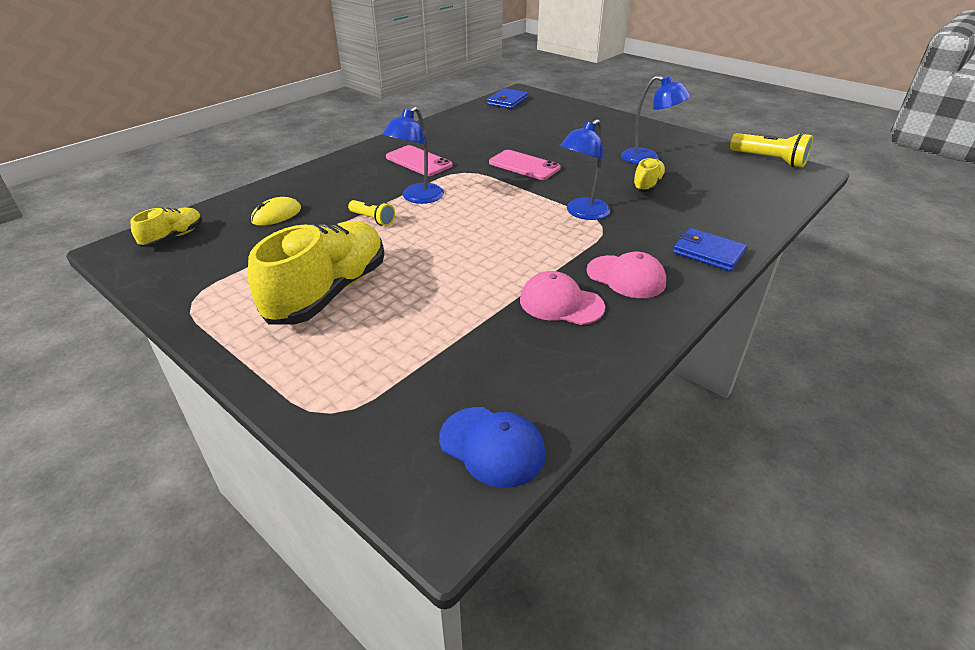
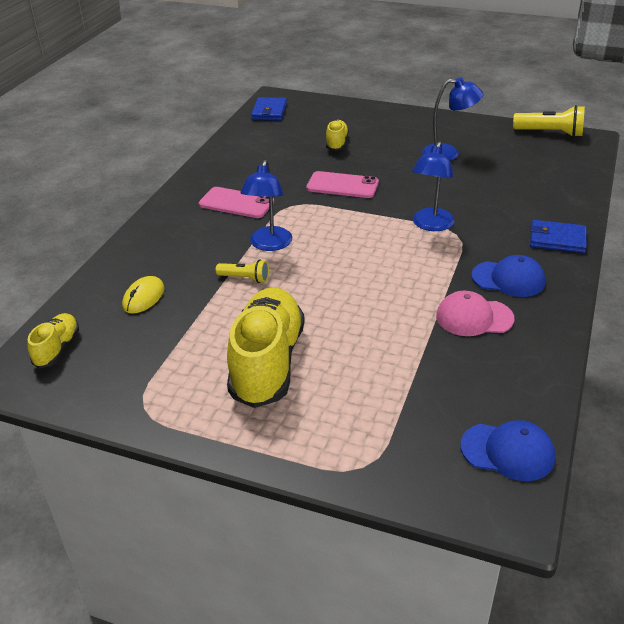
camera: 20 degrees left, 0 degrees up
(626, 277) = (508, 279): pink cap -> blue cap
(647, 185) = (466, 182): yellow shoe -> yellow shoe (336, 143)

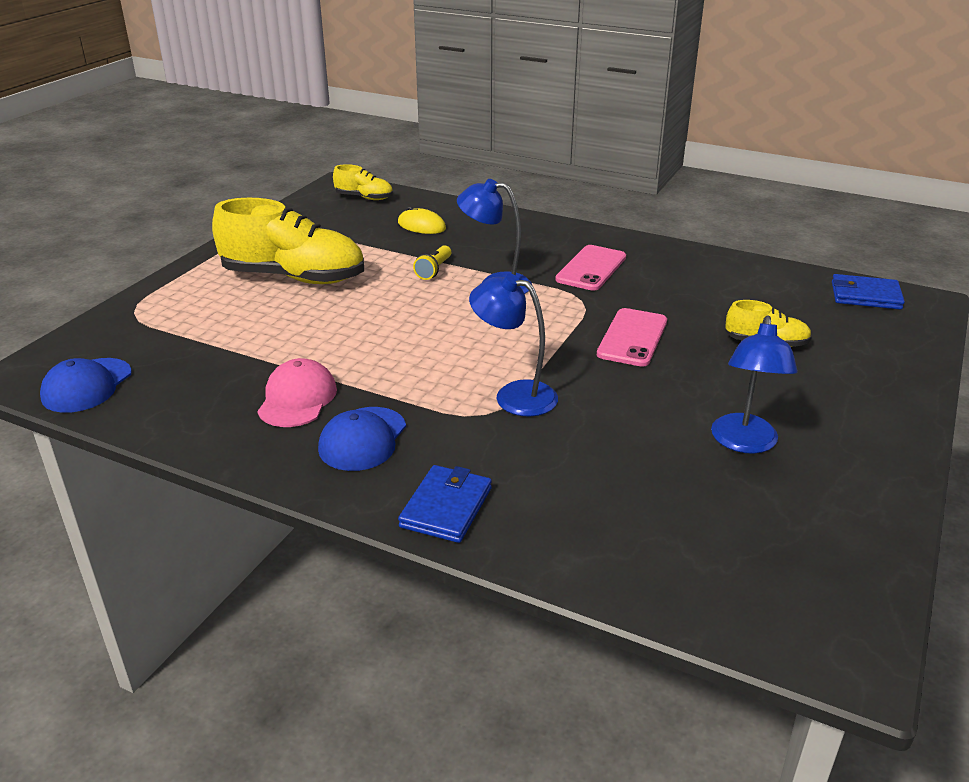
camera: 95 degrees right, 5 degrees down
(550, 133) = (864, 597): yellow flashlight -> none

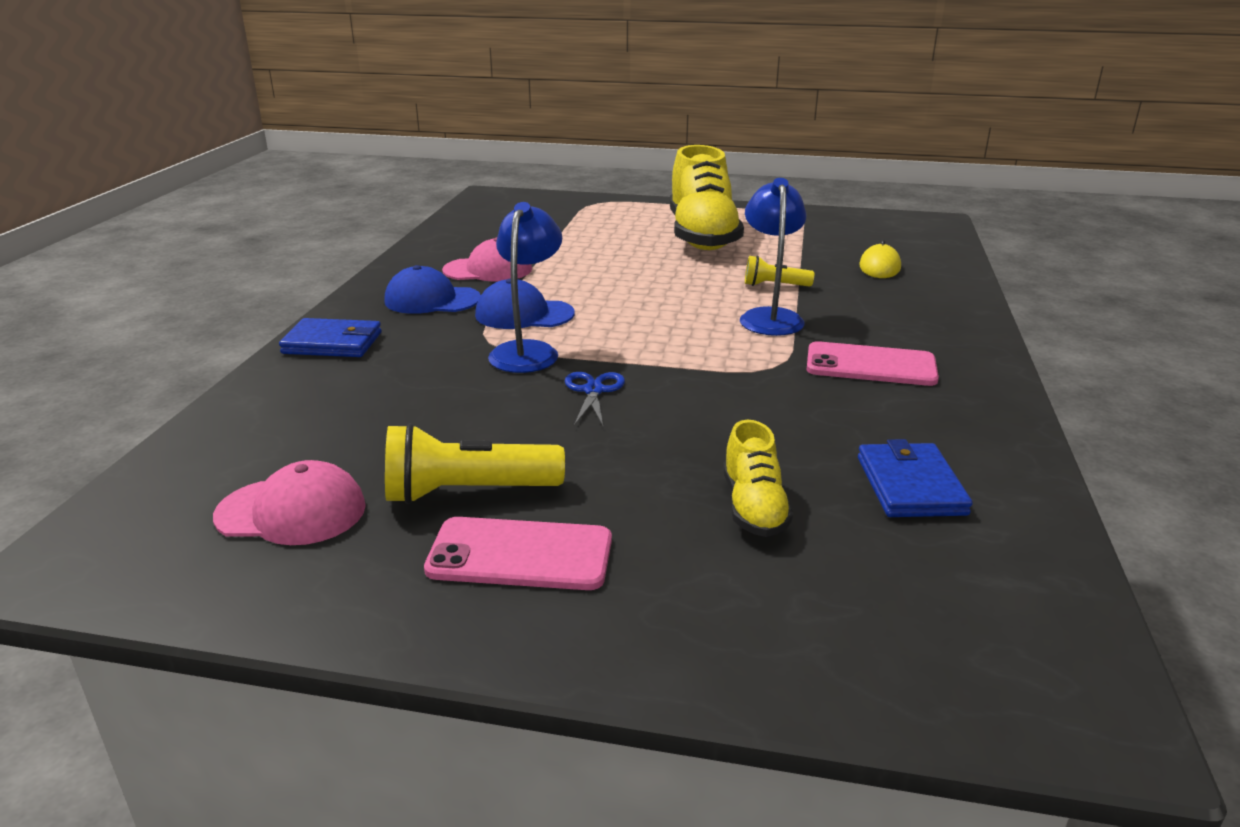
camera: 75 degrees right, 5 degrees down
(87, 386) = (483, 211): blue cap -> blue cap (524, 314)
(364, 198) = (917, 234): yellow shoe -> none
(599, 374) = (593, 391): none -> blue scissors
(632, 338) = (696, 405): pink phone -> pink phone (520, 555)
(744, 443) = (468, 492): blue lamp -> yellow flashlight
(767, 527) = (292, 511): none -> pink cap
(865, 296) = (1033, 624): blue wallet -> blue wallet (910, 485)

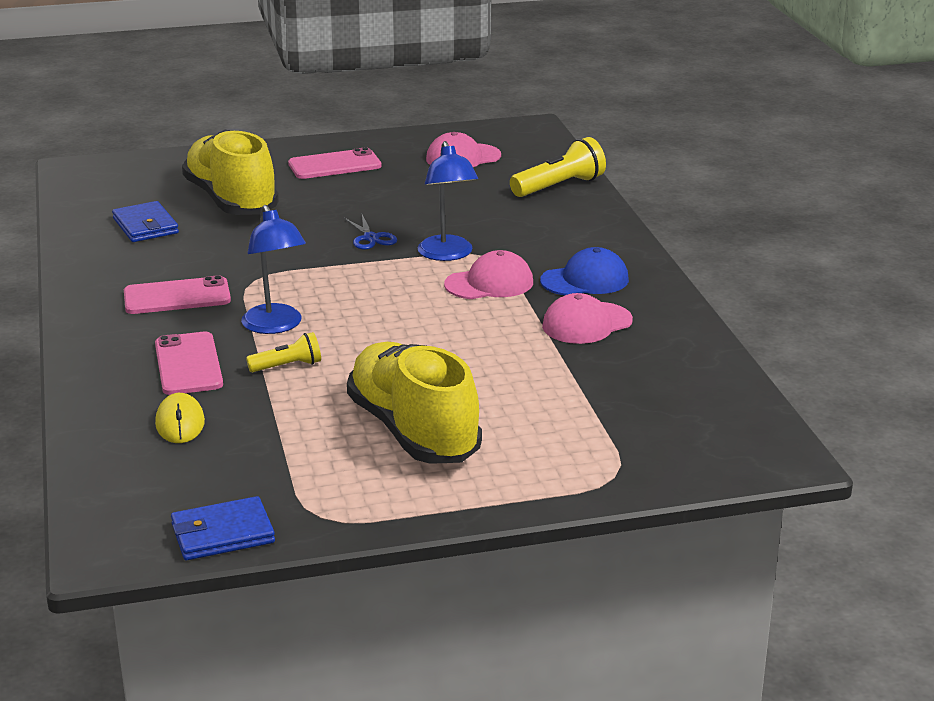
camera: 155 degrees right, 0 degrees up
(333, 343) = (596, 231): blue wallet -> blue wallet (222, 534)
(468, 492) = (387, 179): yellow flashlight -> yellow flashlight (559, 186)
(524, 314) = (489, 283): blue cap -> pink cap
(754, 507) = (231, 201): yellow shoe -> yellow shoe, size x2.06
(867, 302) = (188, 364): none -> pink phone

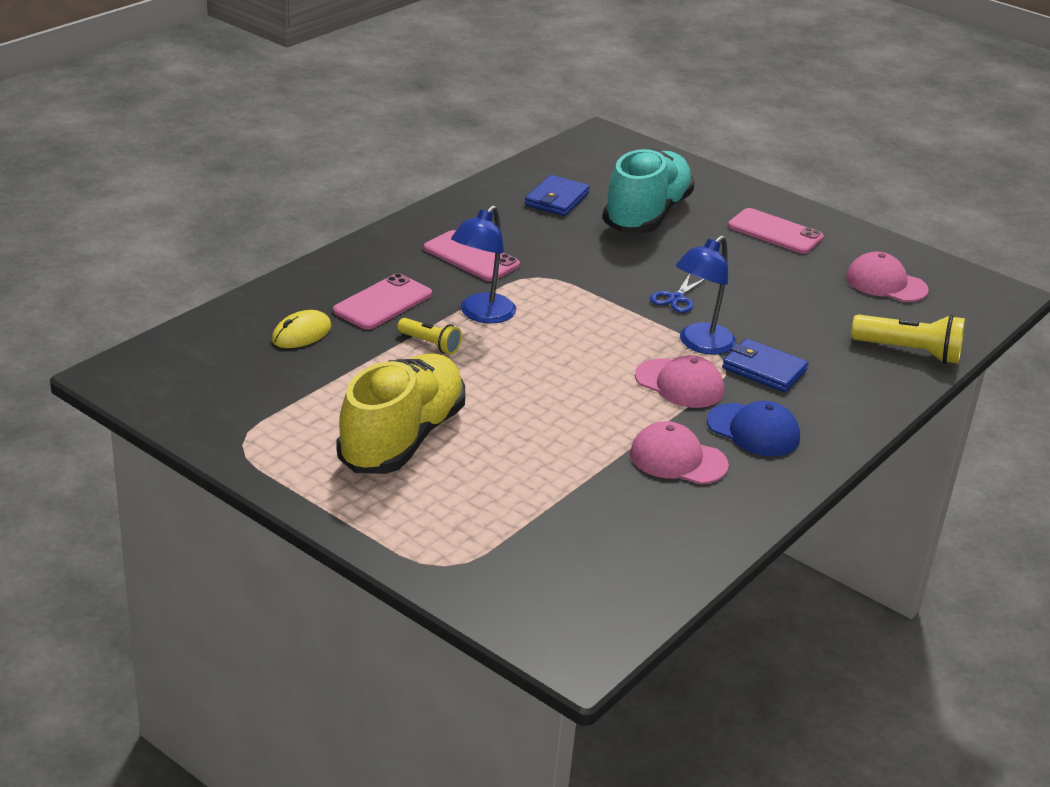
camera: 50 degrees right, 5 degrees up
(222, 534) = (180, 411): blue wallet -> blue wallet (764, 369)
(231, 201) = (646, 215): yellow shoe -> turquoise shoe

